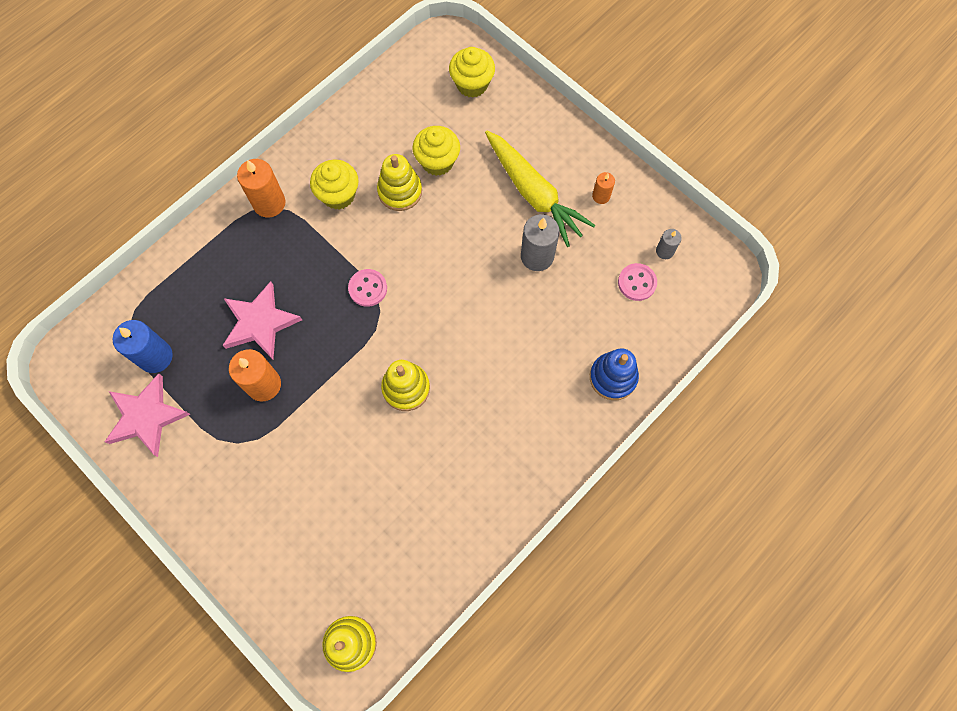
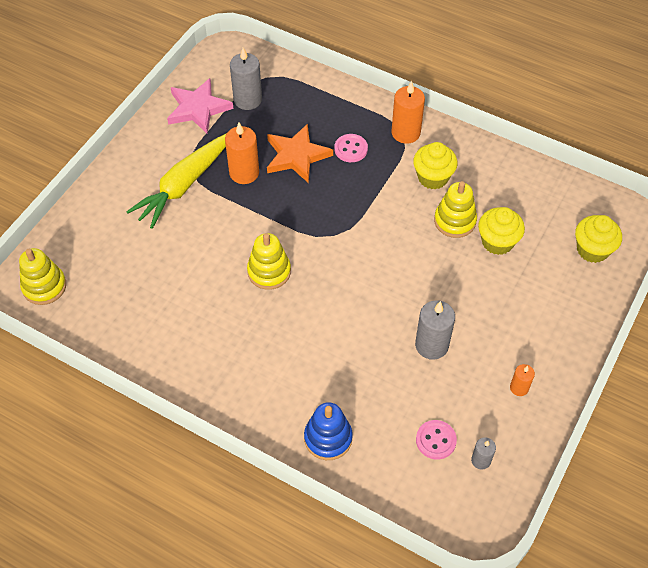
camera: 75 degrees right, 15 degrees down
(155, 356) = (247, 100): blue candle -> grey candle
(260, 322) = (296, 156): pink star -> orange star
(368, 288) = (352, 221): pink button -> pink button (351, 149)
(533, 193) = (497, 327): yellow carrot -> yellow carrot (184, 185)

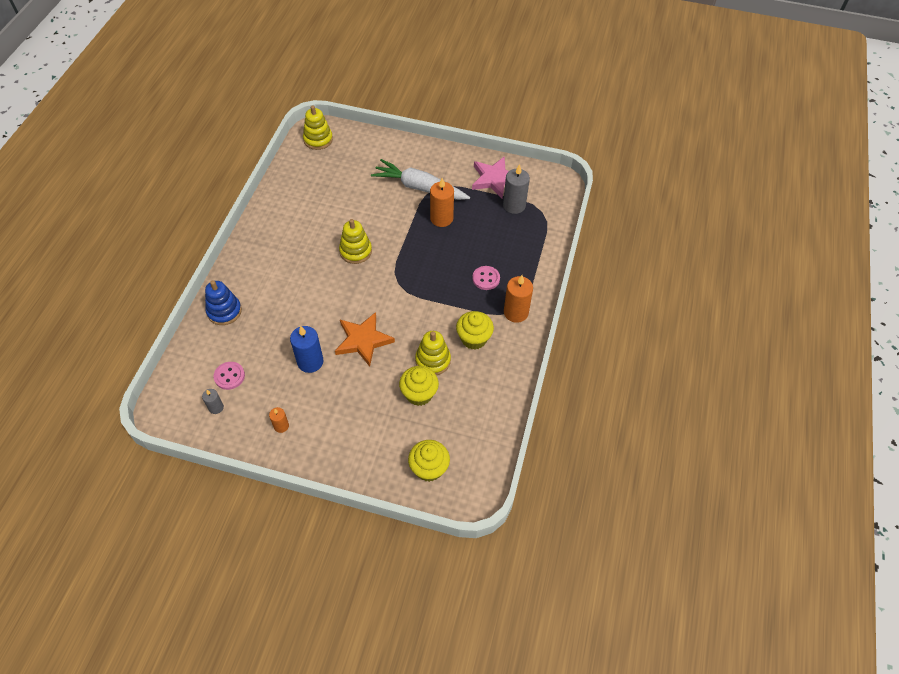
camera: 75 degrees right, 0 degrees up
(184, 185) = (420, 188): yellow carrot -> white carrot
(296, 156) = (467, 246): orange star -> orange star (363, 340)
(431, 345) = (310, 362): grey candle -> blue candle

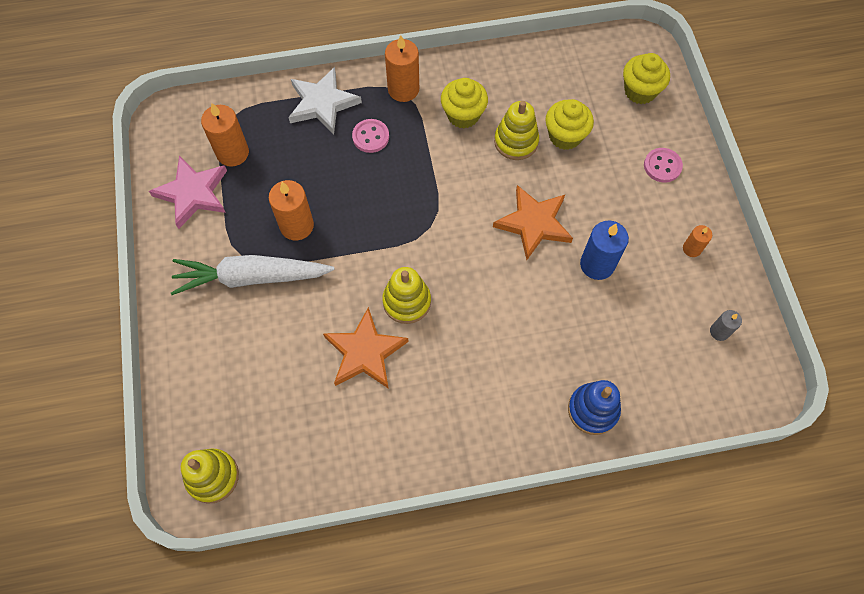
camera: 115 degrees left, 10 degrees up
(229, 376) = (673, 343): pink button -> pink button (662, 166)
(338, 221) = (365, 352): none -> orange star
(420, 188) = (252, 277): white carrot -> white carrot turned 90 degrees clockwise
(514, 205) = (232, 153): grey candle -> orange candle
(528, 263) = (322, 103): none -> white star

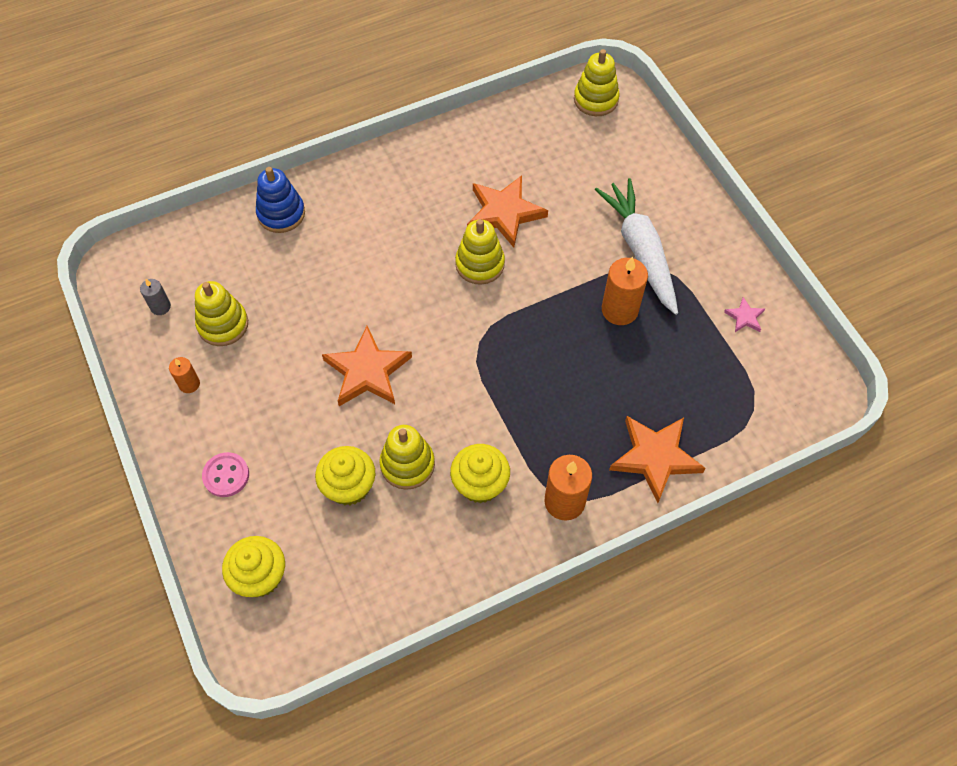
camera: 165 degrees right, 5 degrees down
(193, 193) = (744, 317): pink star -> pink star, size x0.47
(232, 153) = (727, 371): orange candle -> none
(252, 277) = (640, 251): white carrot -> white carrot turned 90 degrees counterclockwise
(322, 103) = (655, 457): white star -> orange star
(370, 137) = (581, 428): pink button -> none
(597, 264) = (292, 344): blue candle -> none
(659, 298) = (223, 324): none -> yellow stacking toy

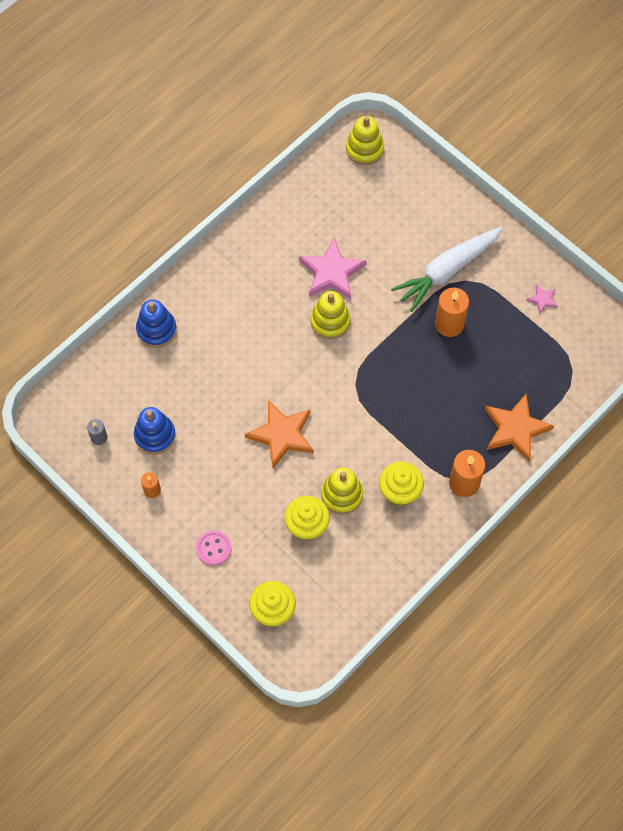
camera: 20 degrees left, 5 degrees up
(223, 324) = (155, 435): yellow stacking toy -> blue stacking toy
(504, 213) = (331, 272): orange star -> pink star
(640, 251) = (447, 271): white carrot -> white carrot turned 90 degrees counterclockwise

